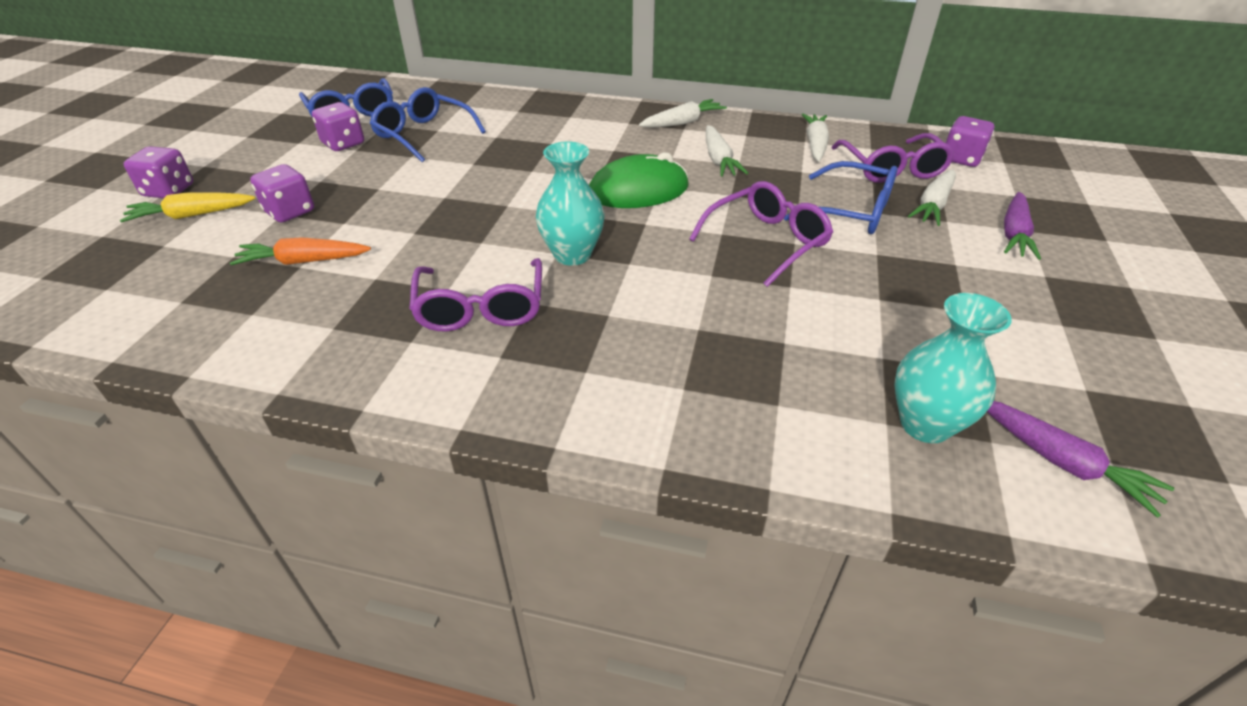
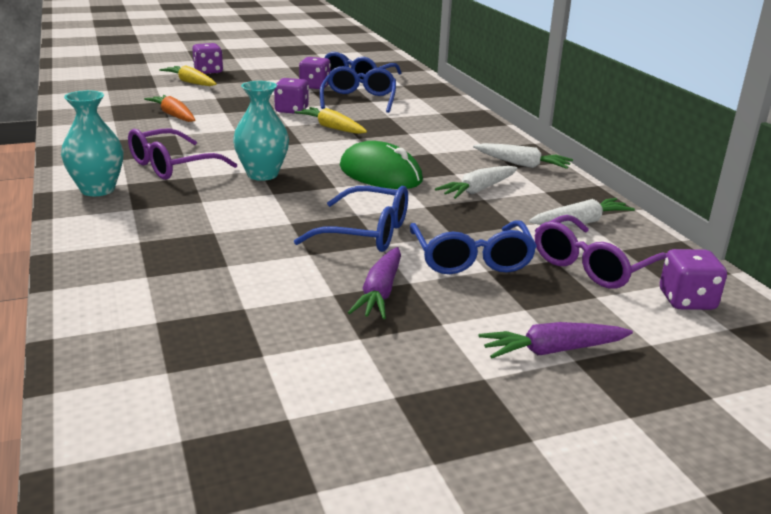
camera: 55 degrees right, 15 degrees down
(290, 211) = (220, 98): purple dice -> purple dice (291, 110)
(486, 175) = (331, 128): none -> yellow carrot
(767, 241) = (367, 233): purple glasses -> blue glasses
(925, 424) = (166, 338): turquoise vase -> turquoise vase (98, 190)
(933, 205) = (547, 297): white carrot -> none
(1062, 462) = (161, 411): purple carrot -> purple carrot (380, 293)

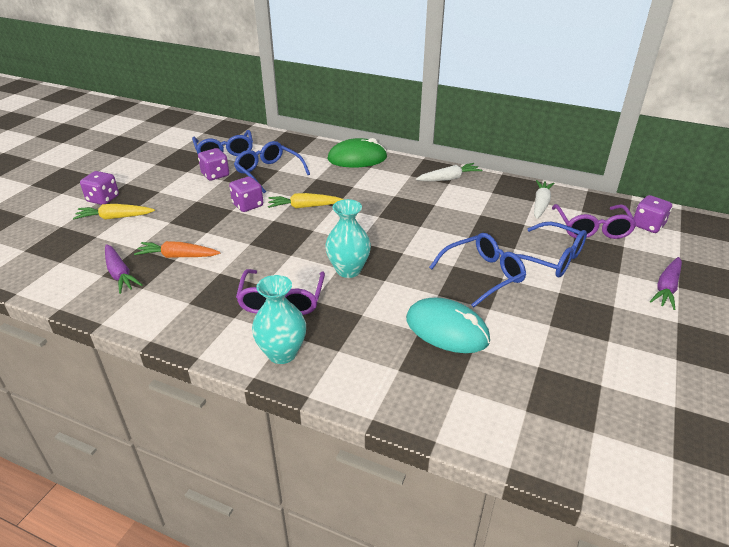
camera: 45 degrees left, 10 degrees up
(236, 244) = (447, 330): none -> turquoise mouse
(380, 174) = (404, 228): green mouse -> green mouse (357, 158)
(380, 293) = (563, 308): purple carrot -> purple carrot (120, 274)
(478, 190) = (467, 210): white carrot -> none

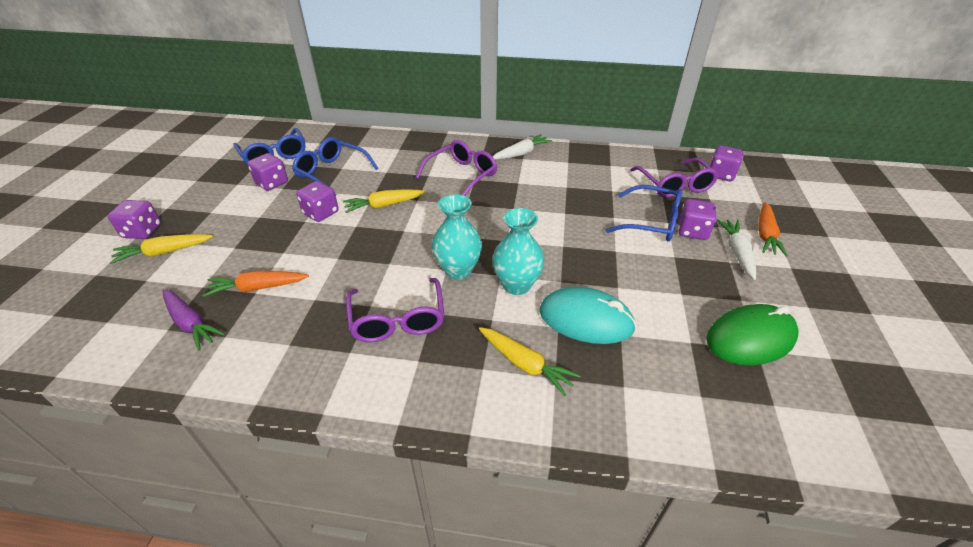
camera: 15 degrees left, 5 degrees up
(282, 353) = (421, 386): turquoise vase -> turquoise vase (516, 285)
(357, 158) = (421, 144): green mouse -> green mouse (750, 338)
(376, 354) = (525, 364): none -> yellow carrot
(384, 190) = (462, 175): none -> purple glasses
(483, 275) = (596, 251): blue glasses -> none
(540, 204) = (618, 167): white carrot -> white carrot (737, 252)
(589, 273) = (692, 231): none -> purple dice
(666, 288) = (765, 235): purple carrot -> orange carrot

